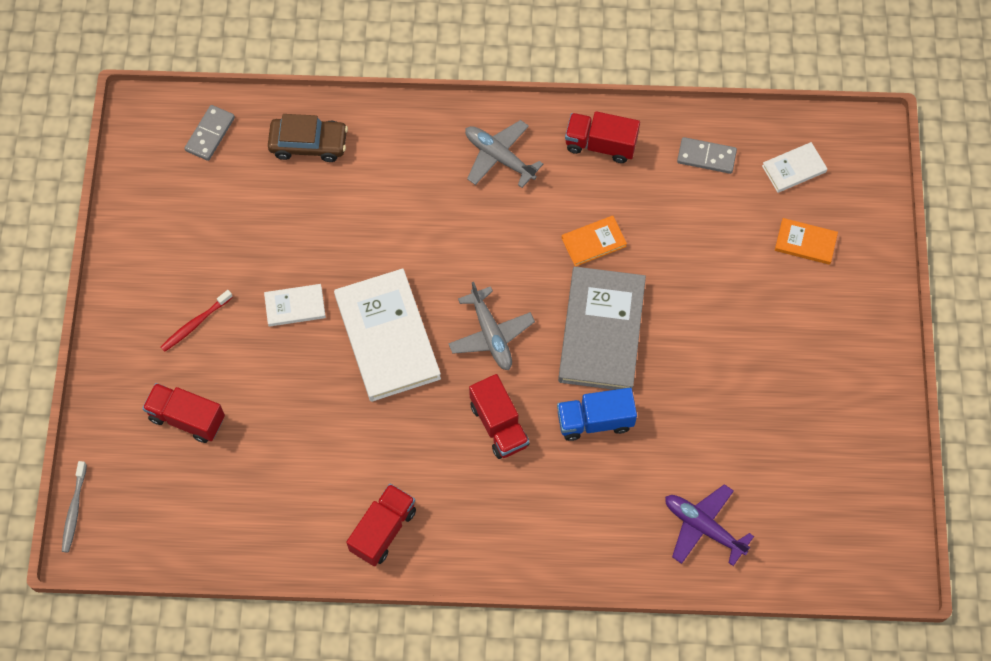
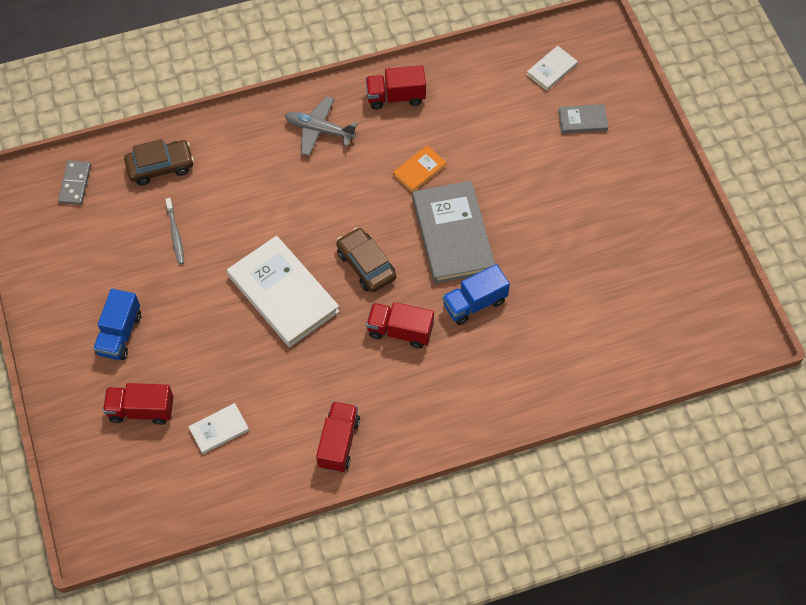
camera: 20 degrees left, 5 degrees down
(74, 510) = (72, 514): grey toothbrush -> grey toothbrush (175, 234)
(195, 323) = (120, 334): red toothbrush -> blue truck
(295, 306) = (198, 294): white book -> white book (219, 429)
(491, 334) = (366, 265): grey plane -> brown car
(499, 425) = (400, 331): red truck -> red truck turned 150 degrees clockwise
(703, 527) = (591, 355): purple plane -> none
(706, 157) = (481, 81): grey domino -> none
(805, 243) = (582, 120): orange book -> grey book

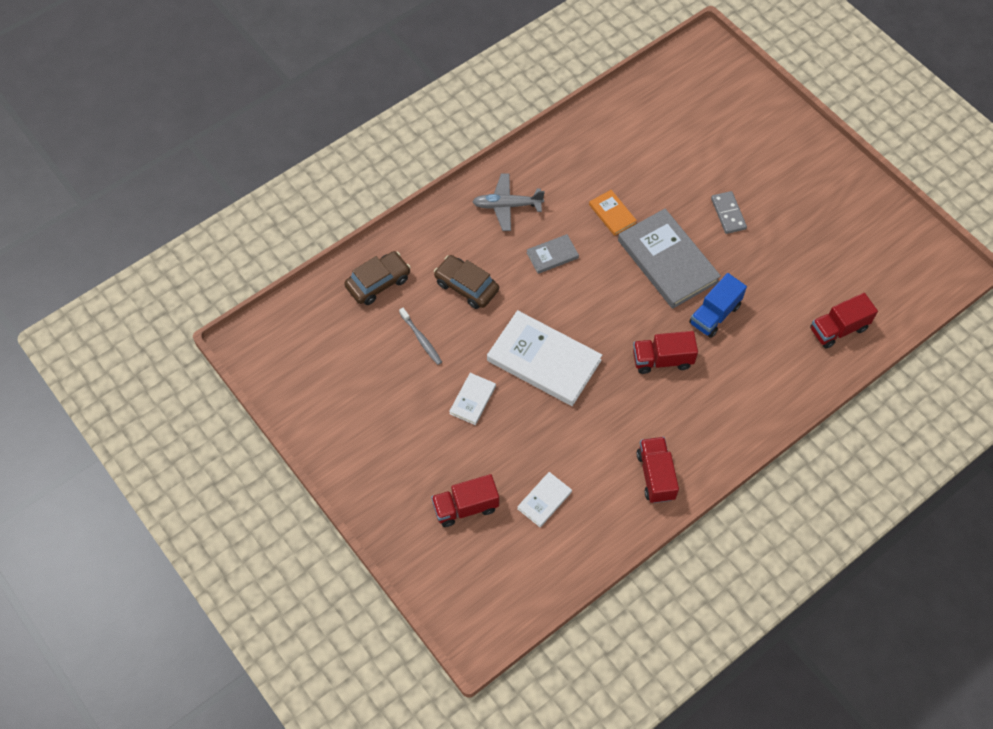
camera: 20 degrees left, 0 degrees up
(75, 184) = (306, 323): grey domino -> grey domino (728, 214)
(120, 334) = (413, 445): blue truck -> none
(366, 265) = (605, 312): brown car -> brown car (466, 286)
(395, 97) = (560, 156): red truck -> red truck (838, 329)
(419, 170) = (612, 214): orange book -> orange book turned 60 degrees counterclockwise
(552, 69) = (684, 92): white book -> white book (472, 400)
(582, 120) = (731, 128): grey book -> grey book (552, 255)

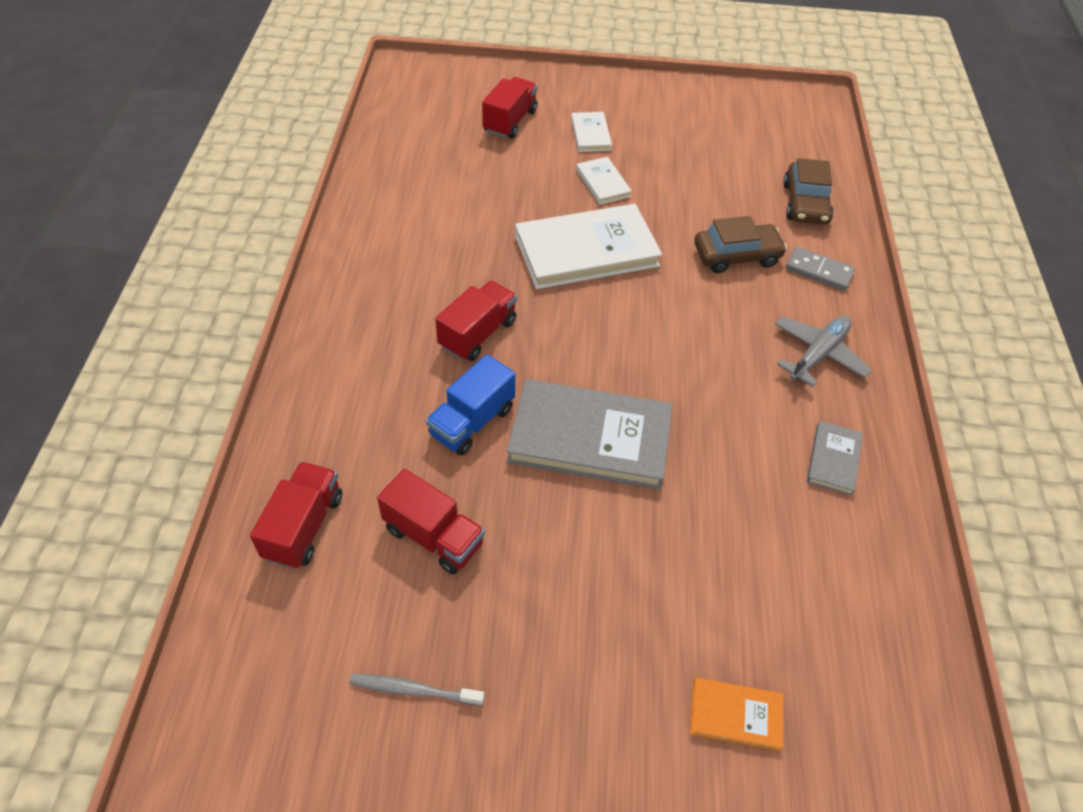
camera: 130 degrees right, 10 degrees down
(421, 339) = (706, 192): grey toothbrush -> grey toothbrush (414, 690)
(544, 500) = (454, 162): white book -> white book (590, 134)
(552, 255) = (707, 344): grey book -> grey book (833, 459)
(612, 214) = (713, 439): orange book -> orange book (735, 715)
(655, 475) = (376, 239): red truck -> red truck (434, 536)
(714, 314) = (472, 422): blue truck -> blue truck turned 135 degrees counterclockwise
(728, 214) = (590, 564): grey domino -> grey domino (819, 271)

